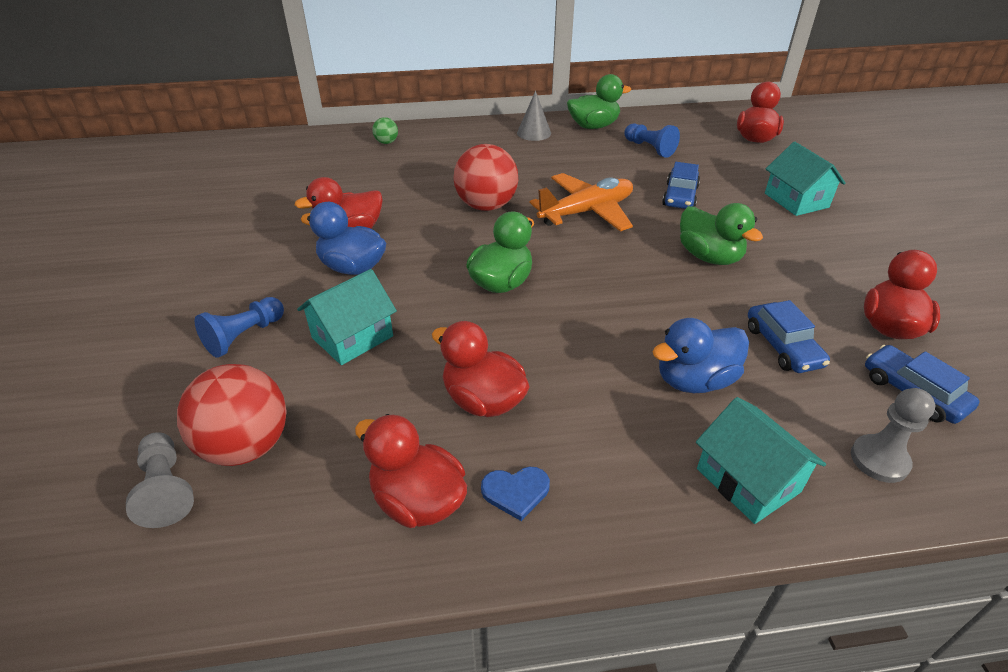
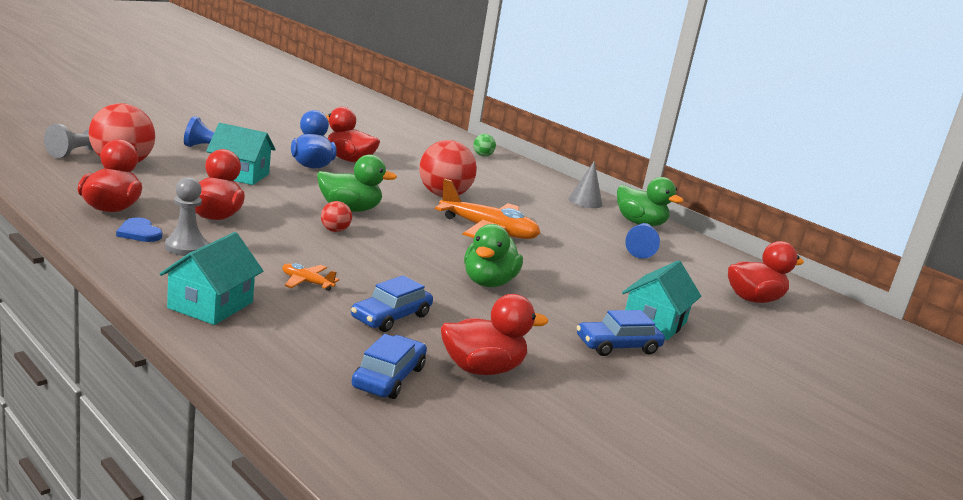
camera: 50 degrees right, 20 degrees down
(558, 313) = (335, 230): none -> red ball
(680, 196) = (573, 266): blue car -> blue car (617, 346)
(694, 380) = (307, 282): blue duck -> orange plane
(879, 460) = (279, 358): grey pawn -> grey pawn (186, 247)

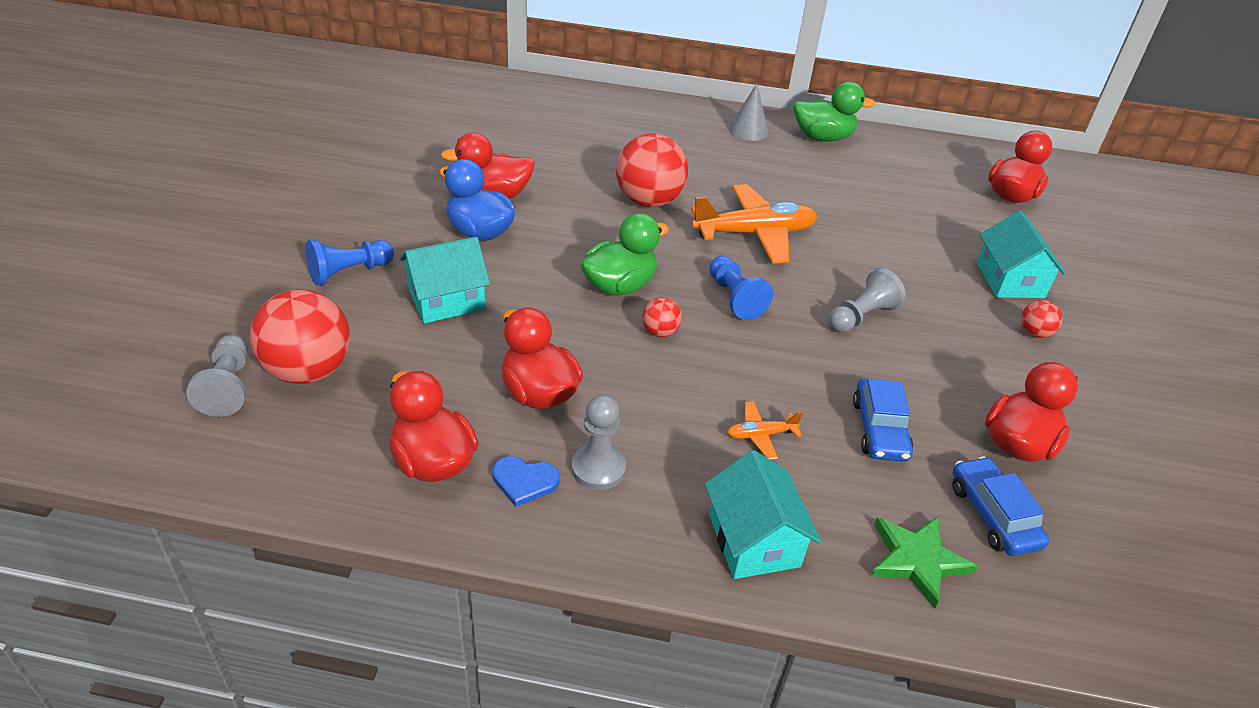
camera: 35 degrees left, 20 degrees up
(292, 361) = (917, 560): none -> green star
(482, 155) = (580, 105): green ball -> none
(488, 282) = (861, 316): green duck -> grey pawn
(617, 346) = (1034, 333): blue car -> red ball
(640, 249) = (872, 178): blue pawn -> blue pawn (734, 298)

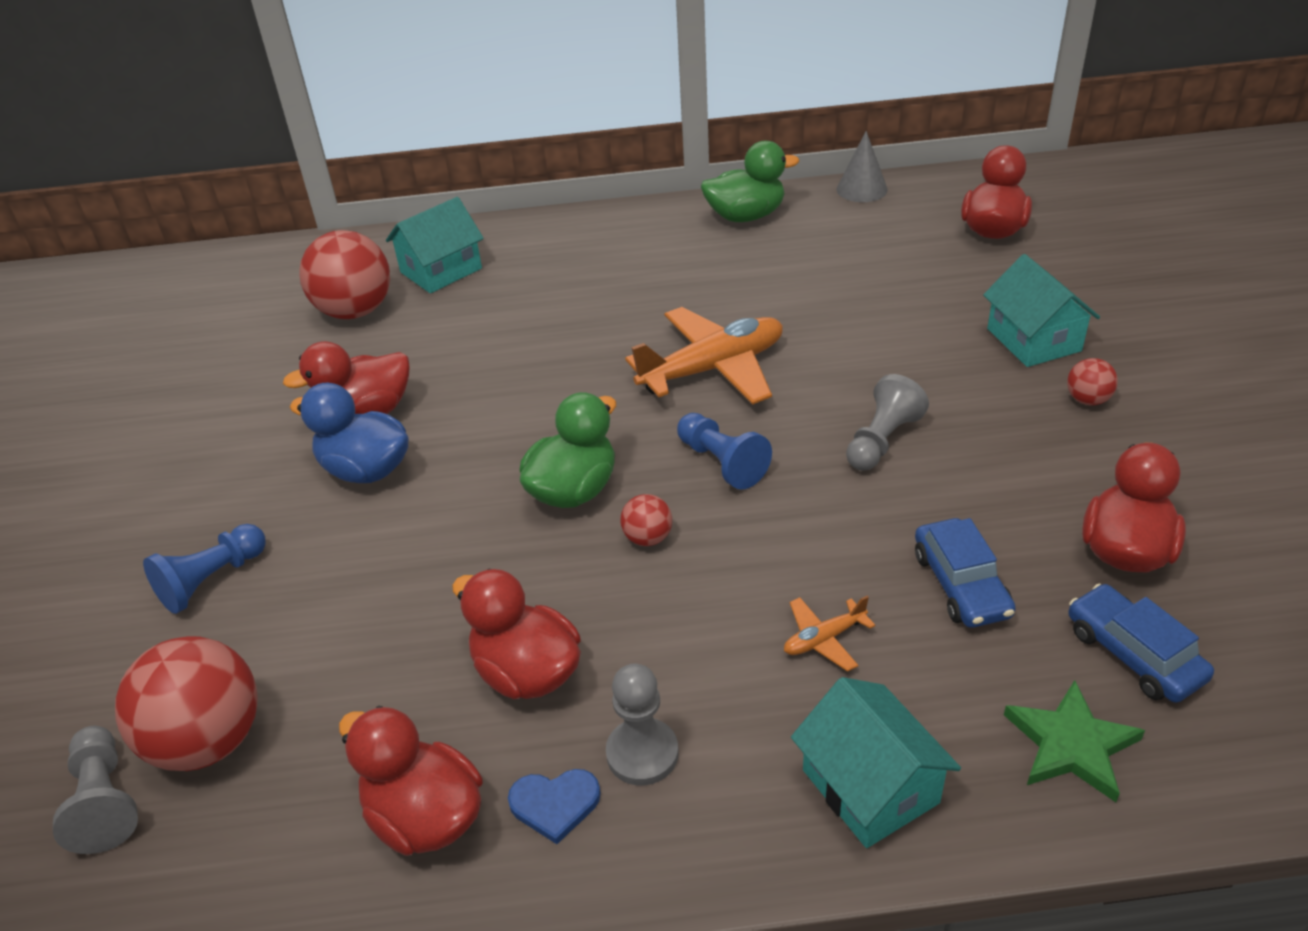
camera: 10 degrees left, 0 degrees up
(446, 300) = (358, 579): turquoise house -> turquoise house (441, 270)
(649, 201) = (566, 362): red ball -> red ball (355, 311)
(748, 130) = (653, 231): grey cone -> grey cone (862, 189)

